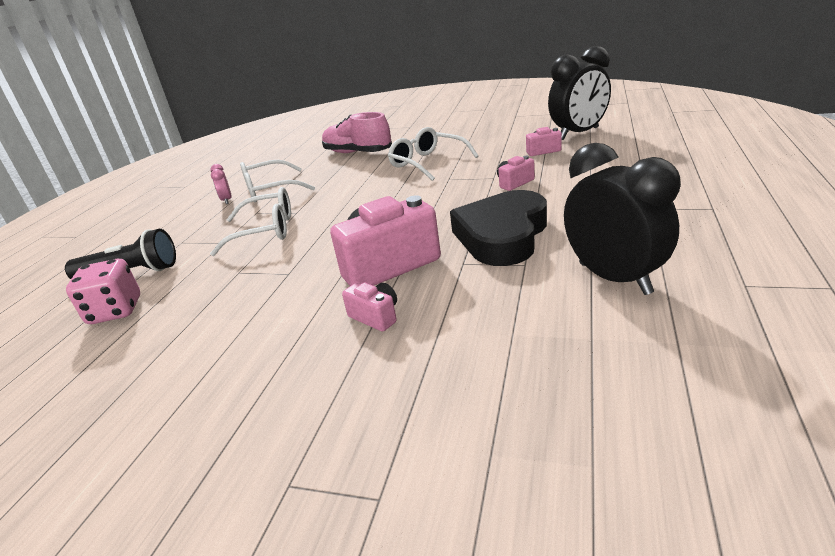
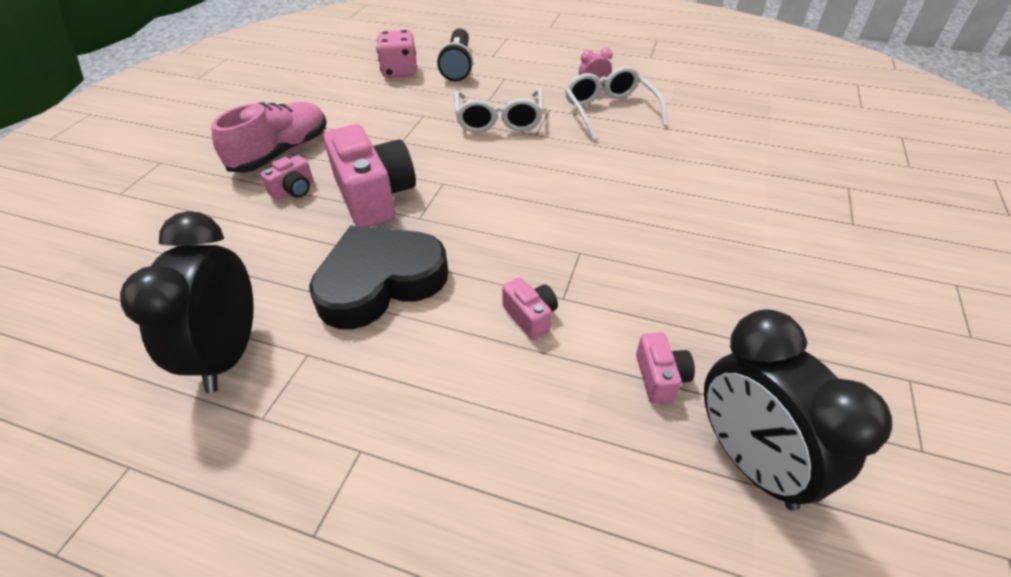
camera: 90 degrees right, 15 degrees up
(357, 153) = (723, 169): pink shoe -> pink shoe (281, 153)
(428, 163) = (652, 236): white glasses -> none
(502, 236) = (380, 282): black heart -> black heart turned 60 degrees counterclockwise
(614, 278) = (229, 354): black clock -> black clock turned 120 degrees clockwise

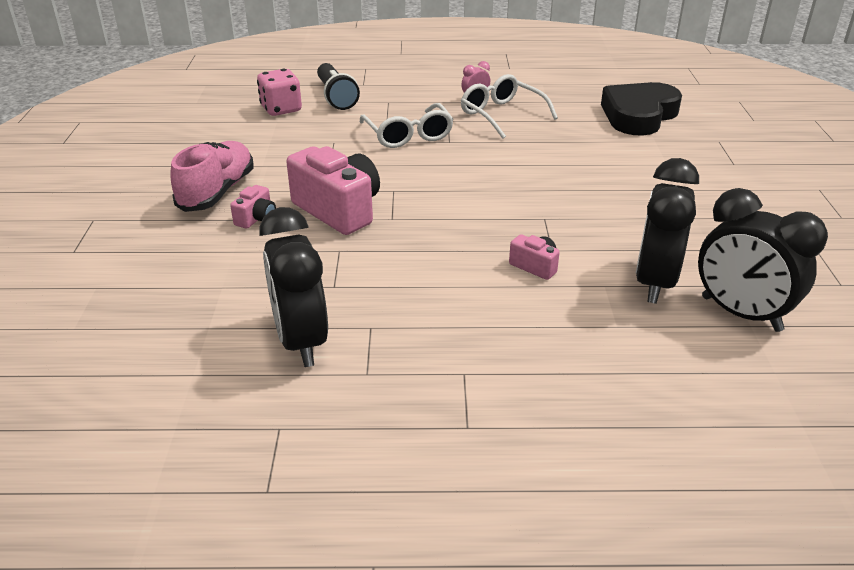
camera: 20 degrees left, 10 degrees down
(380, 282) = (394, 268): black heart -> black heart (638, 115)
(660, 378) = (654, 282): pink camera -> black clock

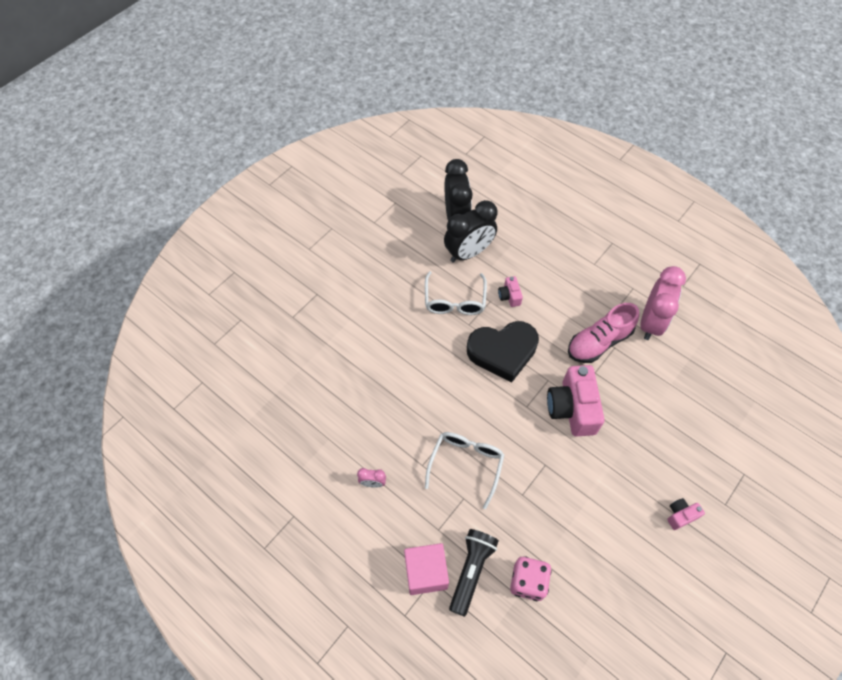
camera: 140 degrees left, 25 degrees up
(217, 192) = (635, 482): pink shoe -> pink shoe (599, 342)
(256, 218) = (624, 433): pink camera -> pink camera (680, 515)
(301, 341) = (650, 322): black clock -> pink clock
(372, 85) = (426, 572): none -> pink cube
(502, 115) = (379, 444): white glasses -> white glasses (454, 300)
(638, 115) = (297, 375): black heart -> black heart (502, 352)

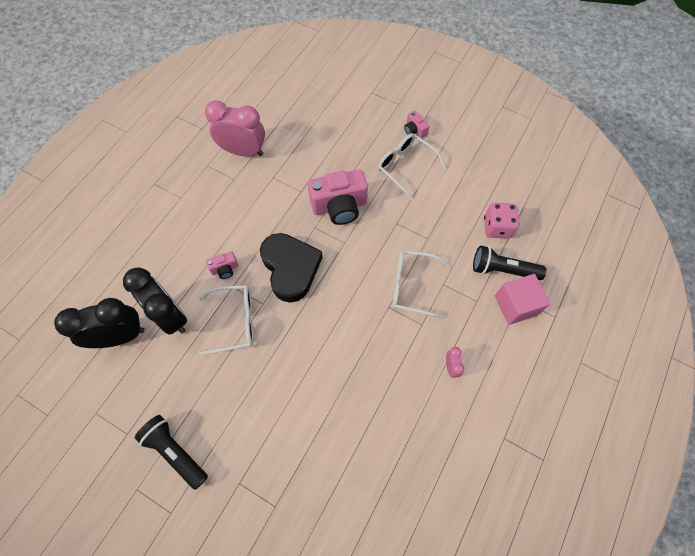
camera: 100 degrees left, 5 degrees up
(352, 253) = (176, 451): none -> black flashlight
(599, 342) = (269, 189): pink shoe -> none
(623, 492) = (406, 167): none -> white glasses

